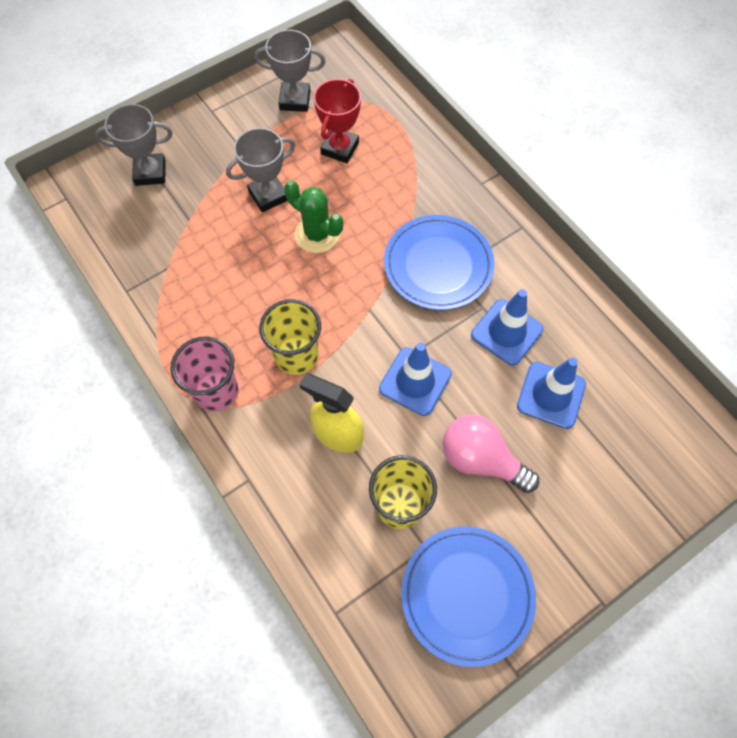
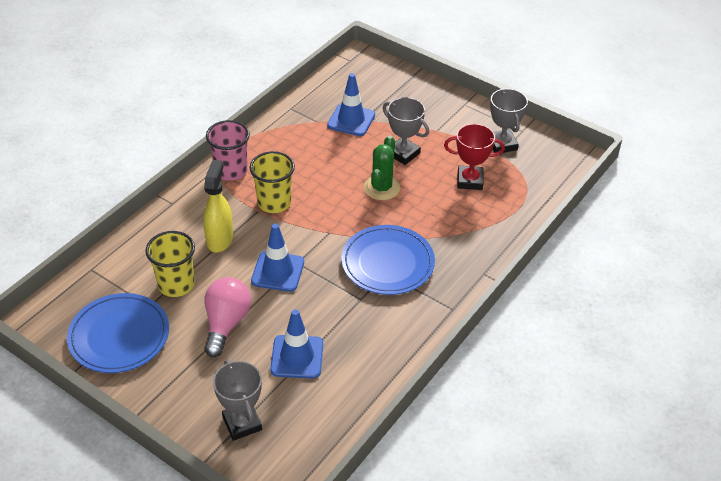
camera: 70 degrees right, 20 degrees down
(150, 172) = (391, 91): grey trophy -> grey trophy (242, 423)
(506, 332) = (343, 318): blue traffic cone -> blue traffic cone (351, 120)

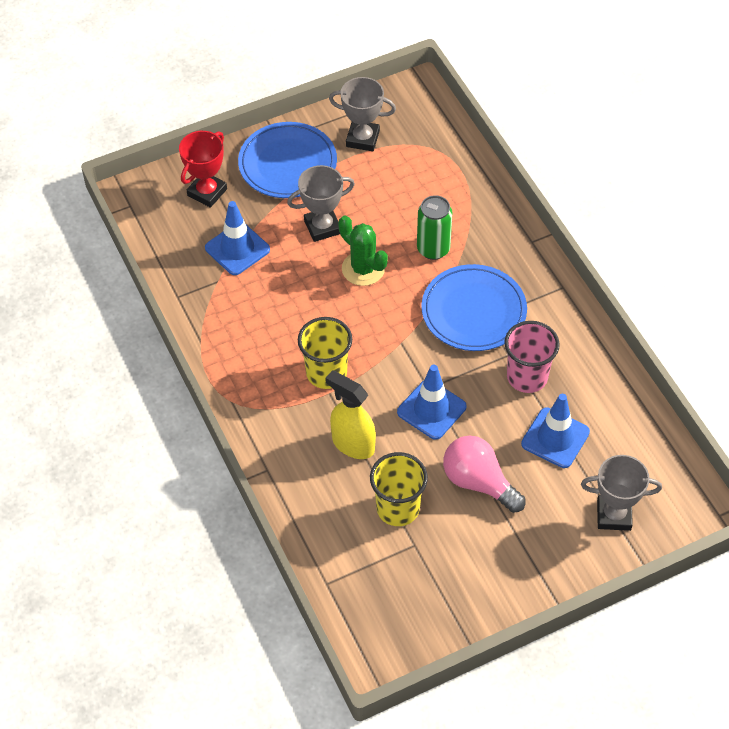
camera: 60 degrees left, 10 degrees up
(119, 336) = (443, 586): blue plate -> blue plate (287, 164)
(231, 171) = (249, 393): pink cup -> pink cup (527, 377)
(430, 219) = (433, 249): none -> green can
(470, 181) = (399, 191): red trophy -> red trophy (207, 192)

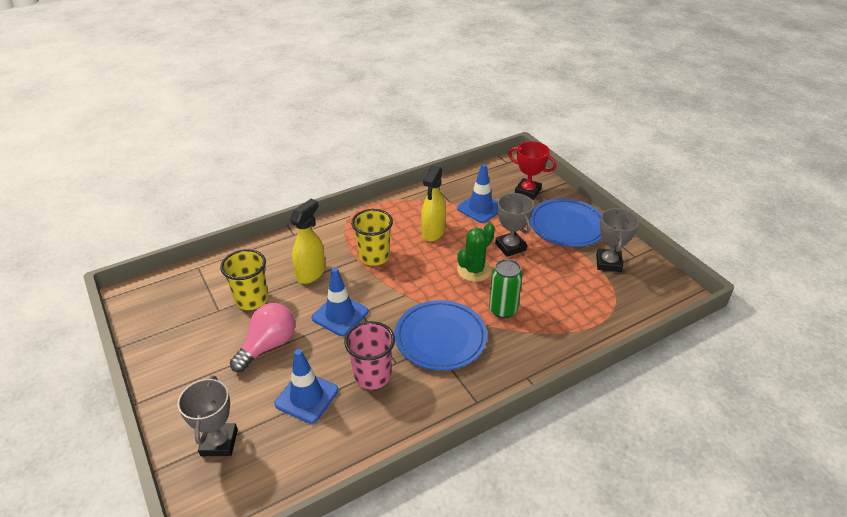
camera: 85 degrees right, 15 degrees down
(283, 306) = (433, 232): none -> yellow spray bottle

